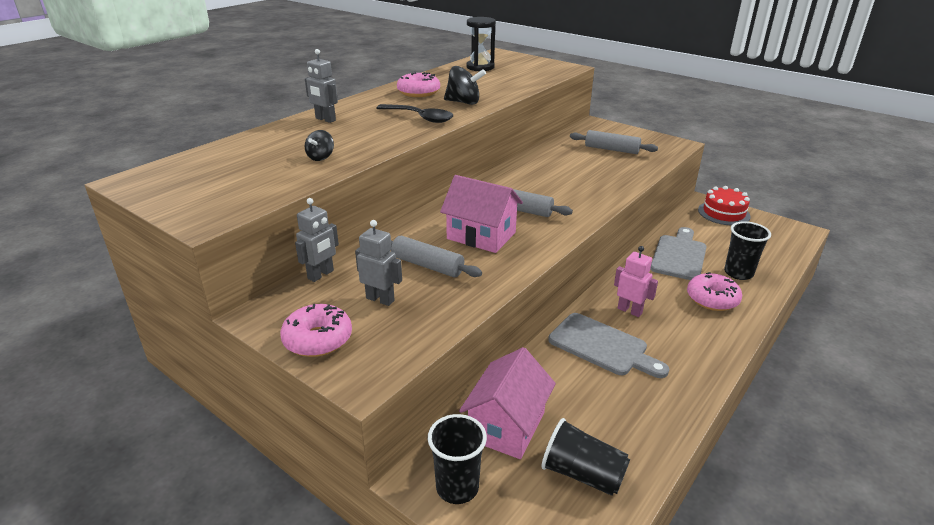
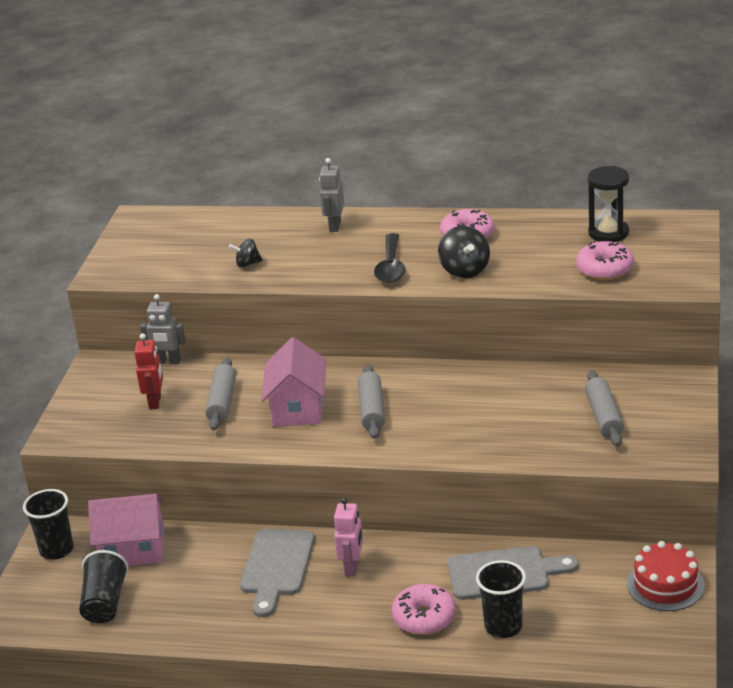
camera: 65 degrees right, 0 degrees up
(318, 339) = (87, 399): pink donut -> pink donut (604, 269)
(380, 299) = (155, 402): grey robot -> red robot

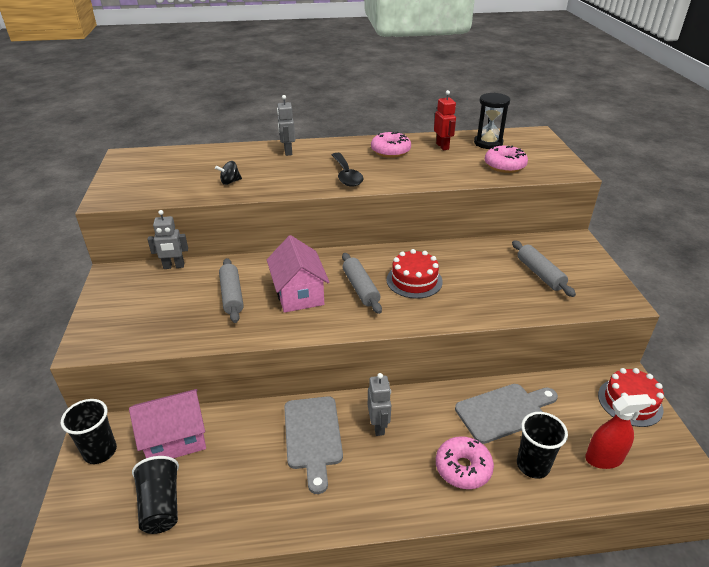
camera: 20 degrees left, 5 degrees up
(155, 402) = (172, 302): red robot -> red robot (442, 146)
(352, 567) = (378, 426): pink robot -> grey robot
(441, 408) = (414, 280): none -> red cake
(464, 270) = (404, 174): black spinning top -> none
(589, 632) = (604, 458): none -> red spray bottle

